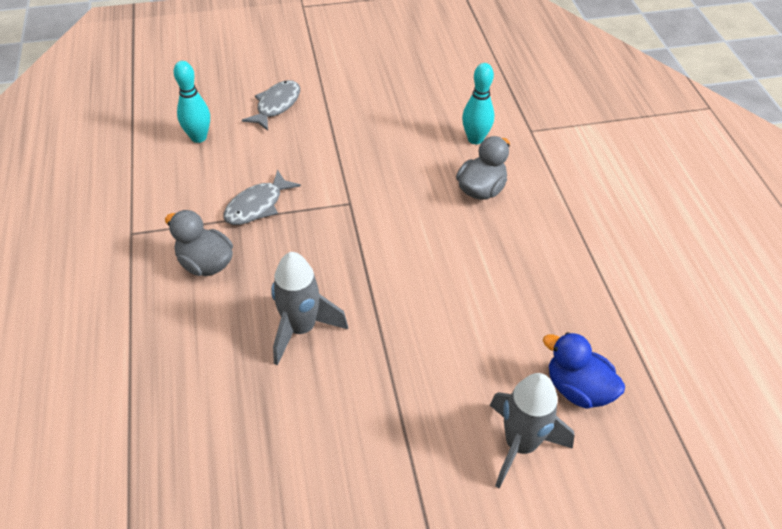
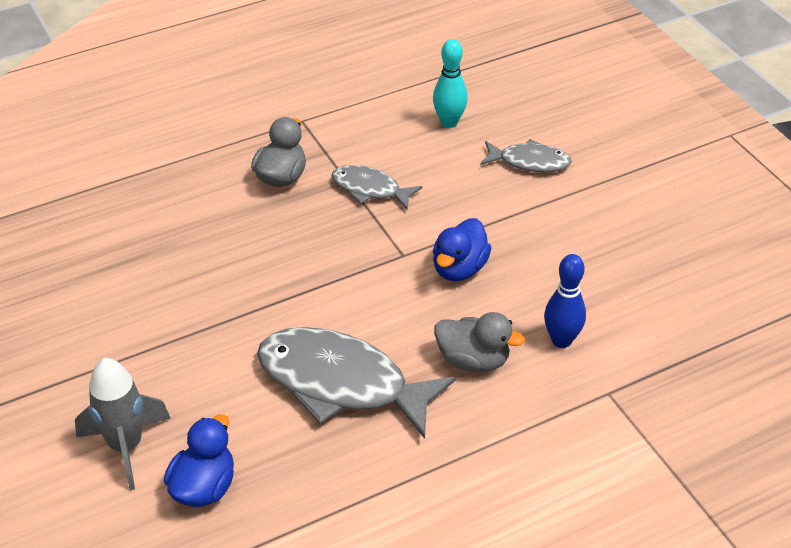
camera: 75 degrees right, 5 degrees down
(301, 329) = (223, 260): grey rocket -> none
(380, 173) = (459, 268): none -> blue duck
(475, 139) = (561, 340): turquoise bowling pin -> blue bowling pin
(483, 273) = (341, 383): none -> grey fish

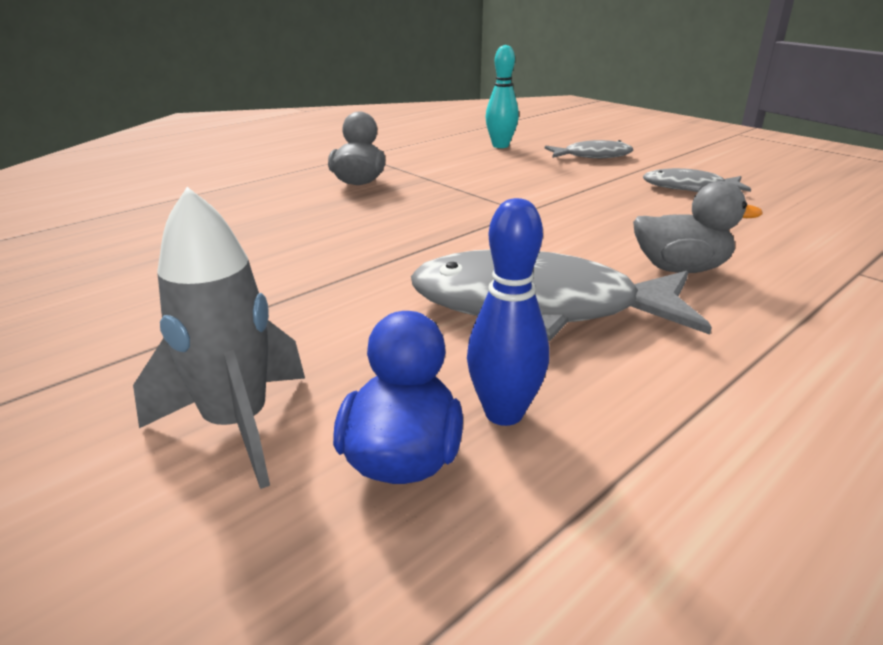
camera: 15 degrees left, 15 degrees down
(370, 189) = (456, 180): grey fish -> grey fish (688, 188)
(459, 268) = (592, 212): blue duck -> none
(561, 340) = (756, 243): blue bowling pin -> blue bowling pin (504, 413)

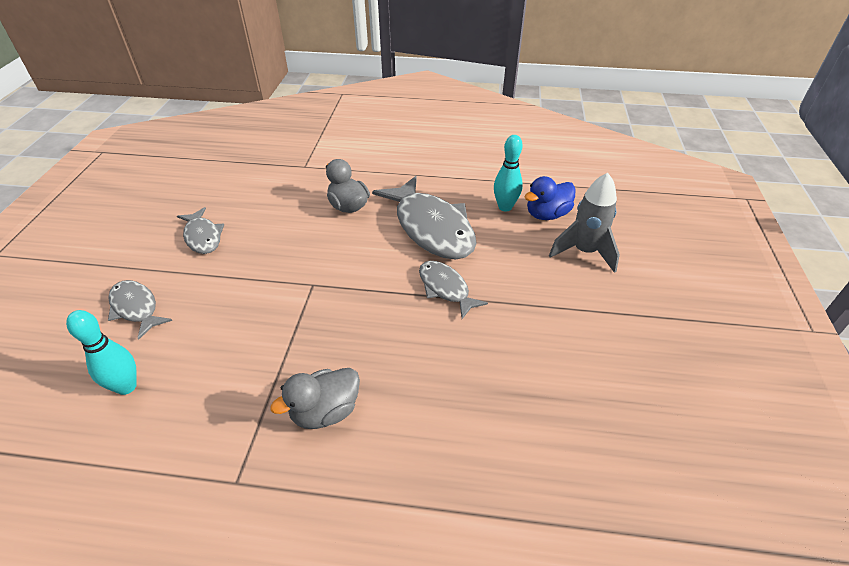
camera: 130 degrees left, 15 degrees up
(395, 267) = (445, 288): none -> grey fish
(504, 413) = (505, 207): blue bowling pin -> turquoise bowling pin

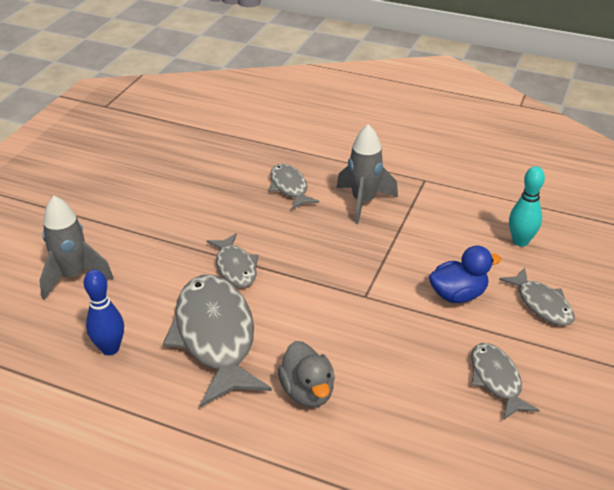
camera: 165 degrees left, 5 degrees down
(325, 411) = (363, 202): grey duck -> grey rocket
(431, 416) = (289, 187): none -> grey fish
(505, 207) = (110, 348): turquoise bowling pin -> blue bowling pin
(547, 214) = (70, 328): blue duck -> blue duck (458, 294)

